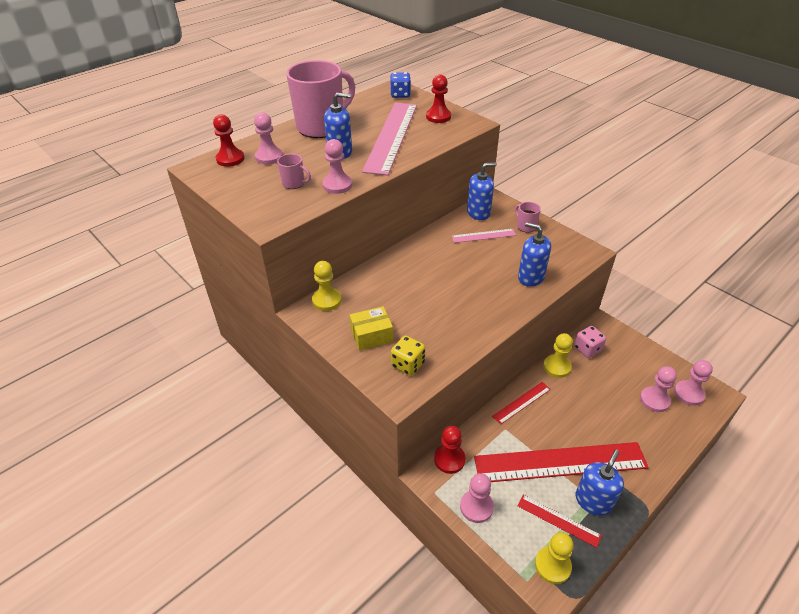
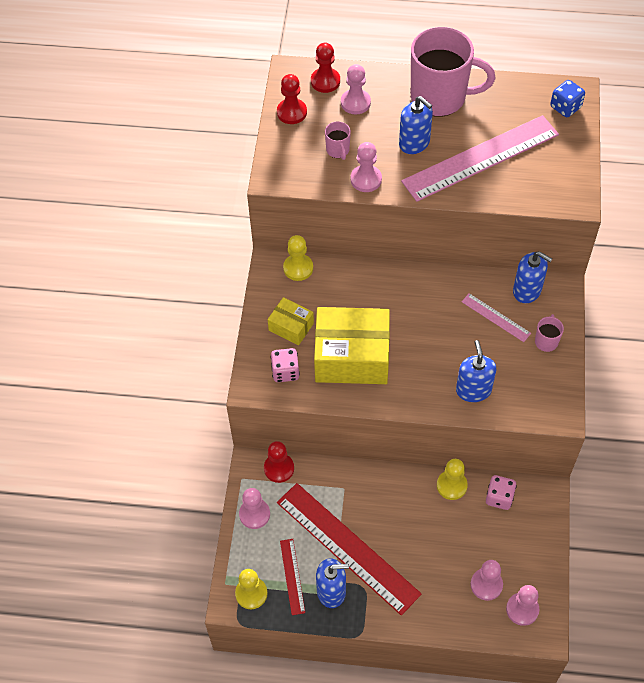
camera: 50 degrees right, 15 degrees up
(408, 364) = (285, 372): yellow dice -> pink dice
(437, 319) = (352, 356): none -> yellow box
(438, 117) = (556, 166): red pawn -> red pawn (291, 112)
(521, 402) = (383, 483): red ruler -> none

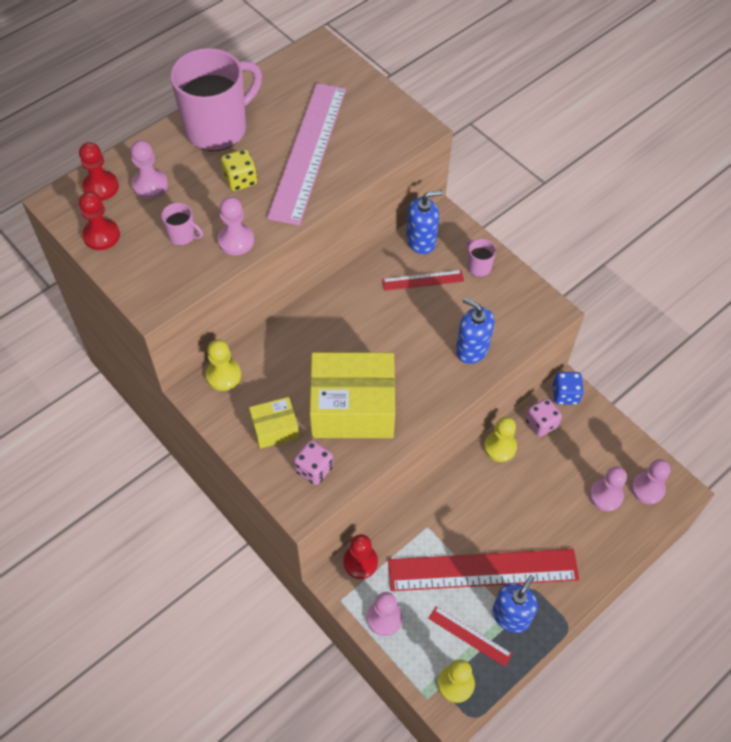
camera: 50 degrees left, 0 degrees up
(352, 356) = (352, 407): yellow box -> yellow box turned 45 degrees clockwise
(414, 143) = (240, 180): blue soap dispenser -> yellow dice
(496, 317) = (423, 280): pink ruler -> red ruler
(565, 107) = (325, 65): blue dice -> blue dice (565, 394)

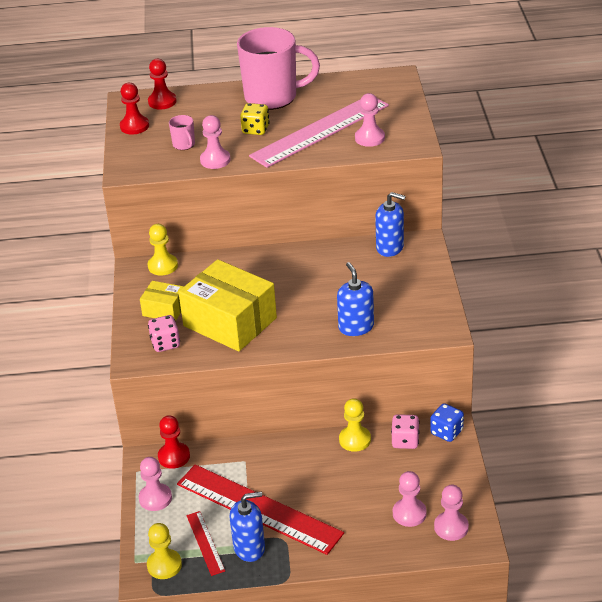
camera: 40 degrees right, 20 degrees down
(150, 185) = (194, 111): pink pawn -> pink pawn (369, 138)
(423, 280) = (365, 271): red ruler -> none
(478, 266) = (418, 280): pink mug -> none

